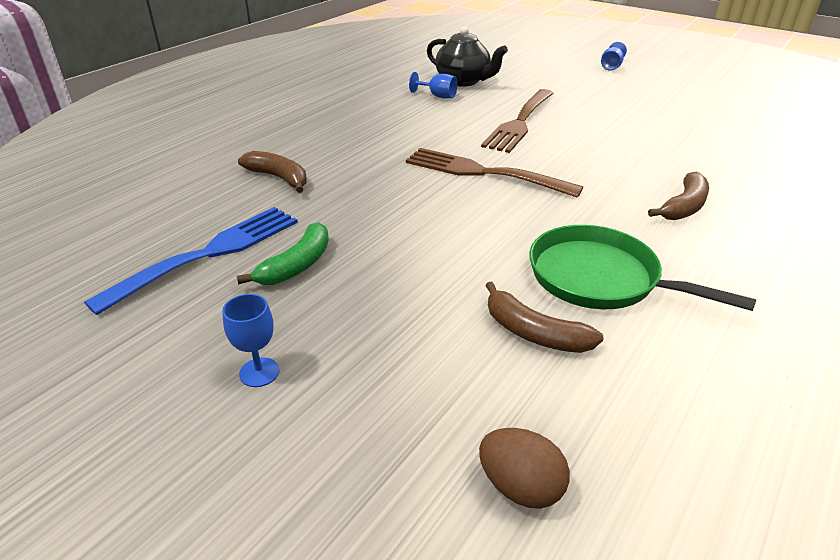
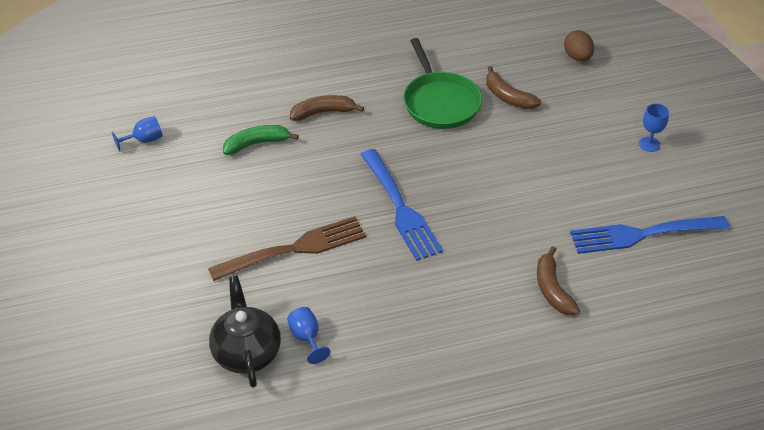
camera: 140 degrees left, 10 degrees up
(297, 265) = (593, 196): green banana -> green banana (257, 144)
(483, 172) = (400, 208): brown fork -> blue fork
(534, 333) = (508, 97): brown banana -> brown banana turned 150 degrees clockwise
(611, 67) = (71, 285): blue goblet -> blue goblet (144, 140)

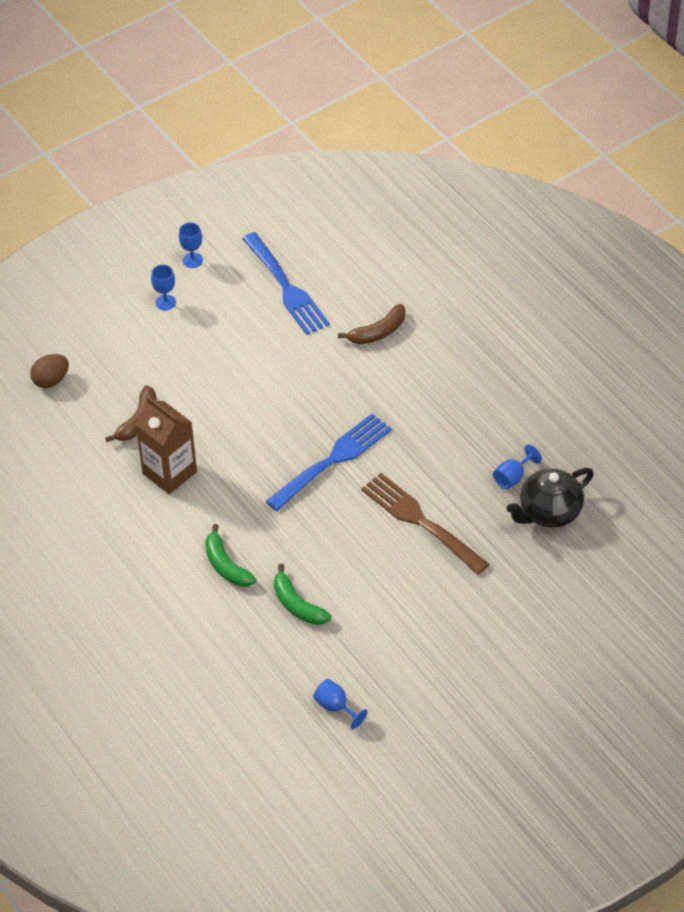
camera: 110 degrees left, 5 degrees up
(323, 112) = (226, 565): brown banana -> green banana
(440, 102) = (169, 472): green pan -> brown carton
(702, 175) = (192, 260): none -> blue goblet

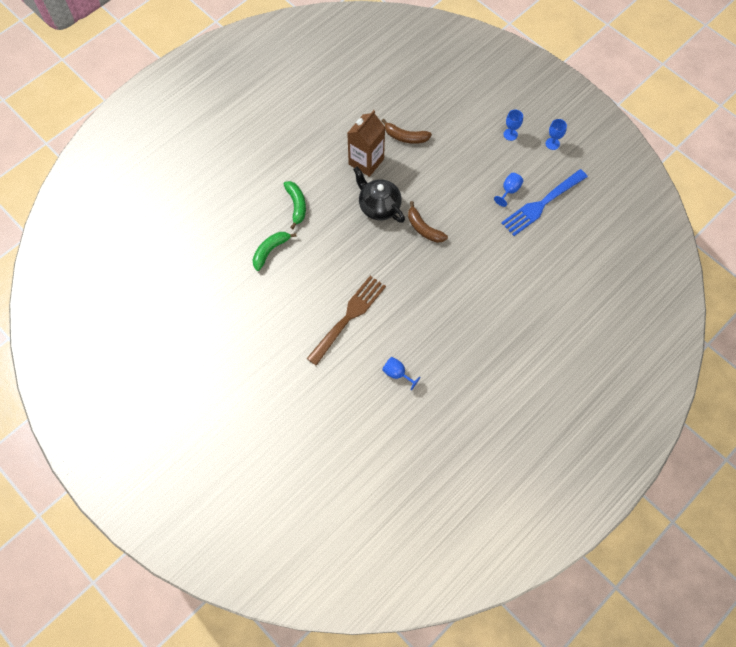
camera: 80 degrees right, 15 degrees up
(51, 380) = (429, 84): brown egg -> none
(226, 565) = (296, 205): green banana -> green banana turned 120 degrees clockwise
(333, 460) = (392, 255): blue fork -> none
(335, 707) = (193, 284): blue goblet -> blue goblet (509, 191)
(378, 332) = (514, 268): brown banana -> brown banana (424, 228)
(549, 512) = (369, 402): black teapot -> black teapot (379, 206)

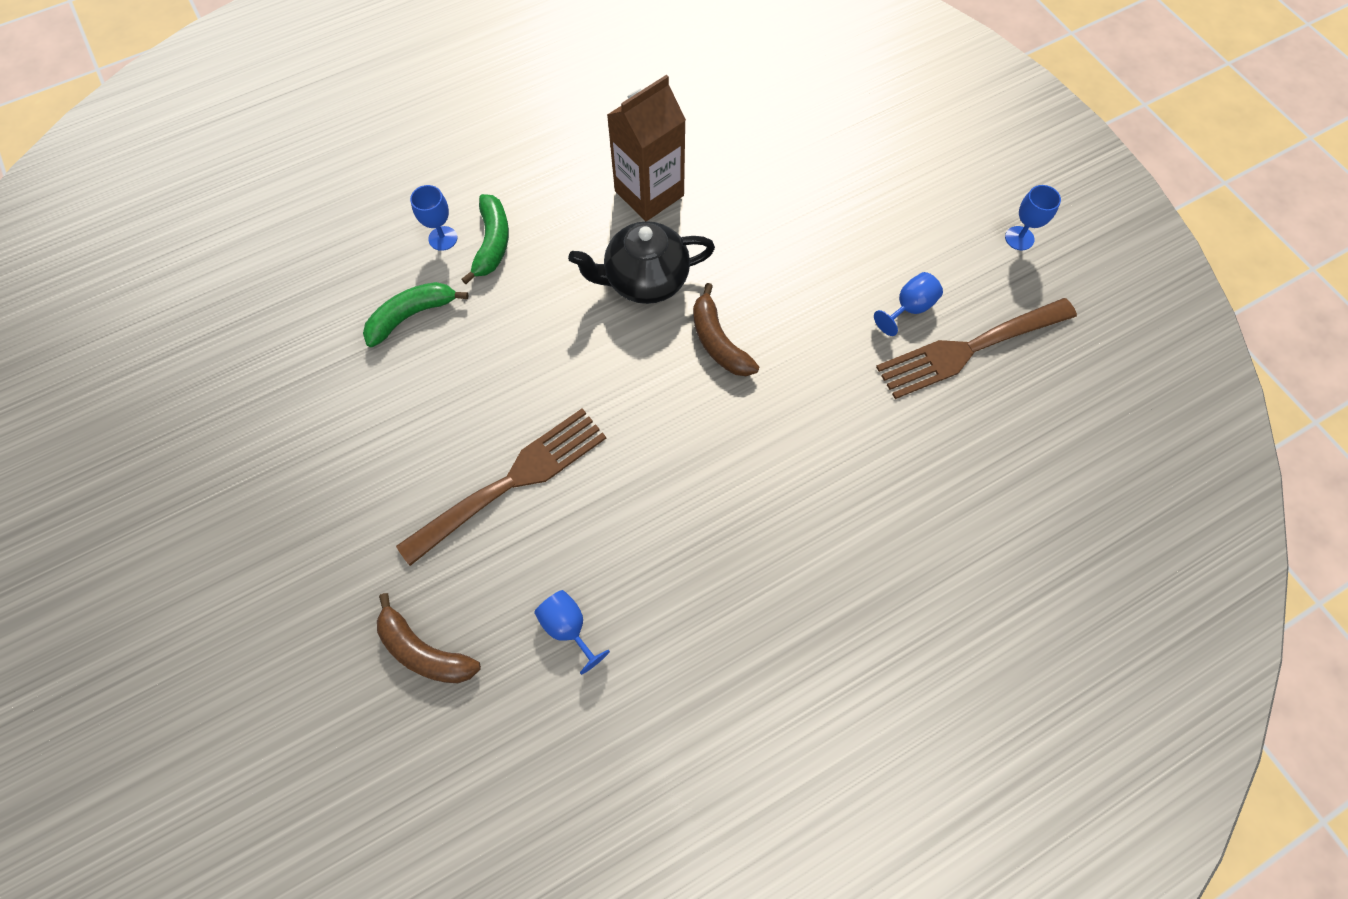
camera: 15 degrees right, 0 degrees up
(379, 206) = (645, 280): black teapot -> black teapot turned 75 degrees counterclockwise
(405, 137) = (737, 166): brown banana -> brown banana (424, 651)
(510, 134) = (940, 203): blue goblet -> blue goblet (443, 238)
(542, 204) = (969, 349): blue fork -> brown fork

